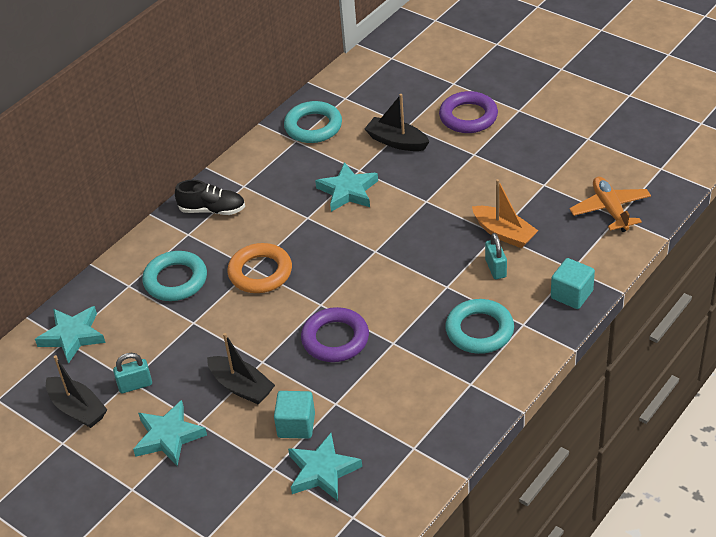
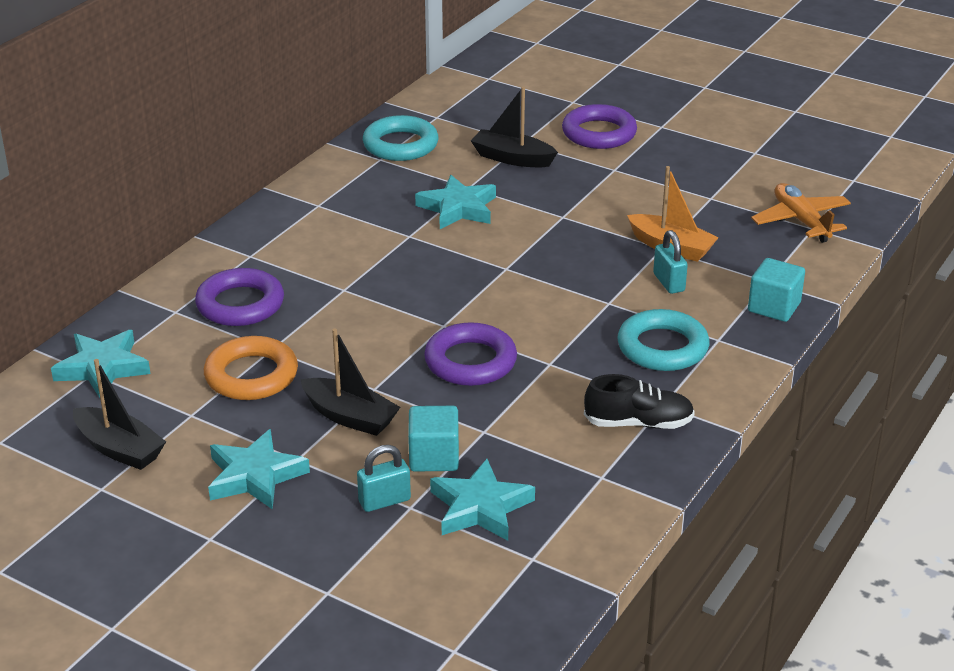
camera: 10 degrees left, 10 degrees down
(135, 385) = (199, 419): turquoise padlock -> turquoise padlock (384, 501)
(175, 280) = (240, 304): turquoise ring -> purple ring
(212, 210) = (279, 230): black shoe -> black shoe (638, 423)
(260, 272) = (355, 293): orange ring -> orange ring (251, 375)

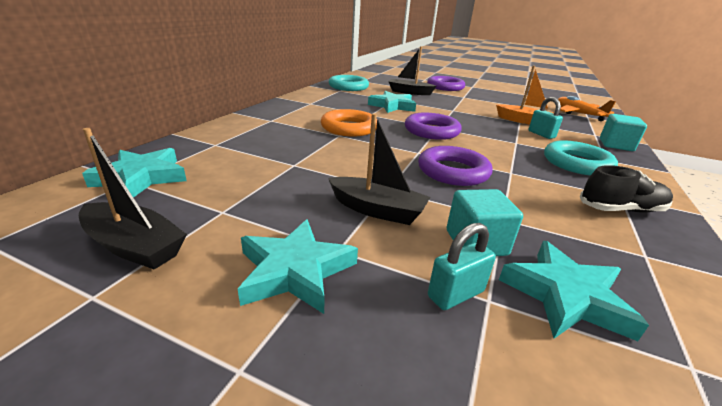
camera: 10 degrees left, 5 degrees down
(240, 304) = (266, 141): purple ring -> purple ring (431, 131)
(251, 375) = (279, 181): orange ring -> orange ring (349, 128)

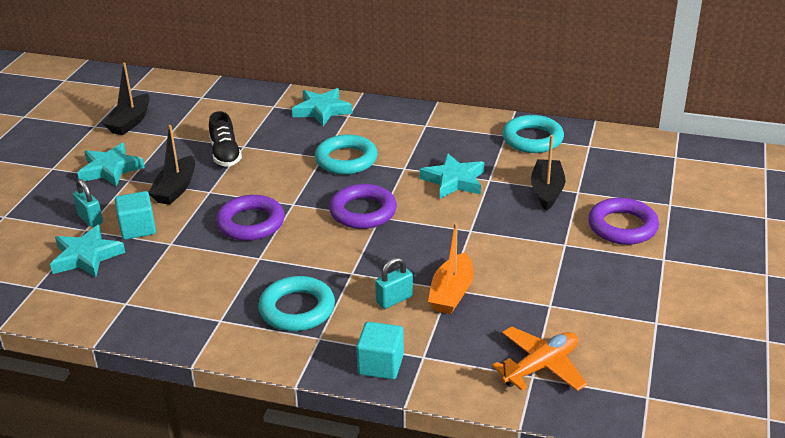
camera: 85 degrees right, 5 degrees up
(142, 177) = (207, 98): turquoise star -> turquoise star (322, 110)
(349, 128) = (346, 160): orange ring -> turquoise ring
(620, 209) = (192, 311): black shoe -> black shoe (225, 154)

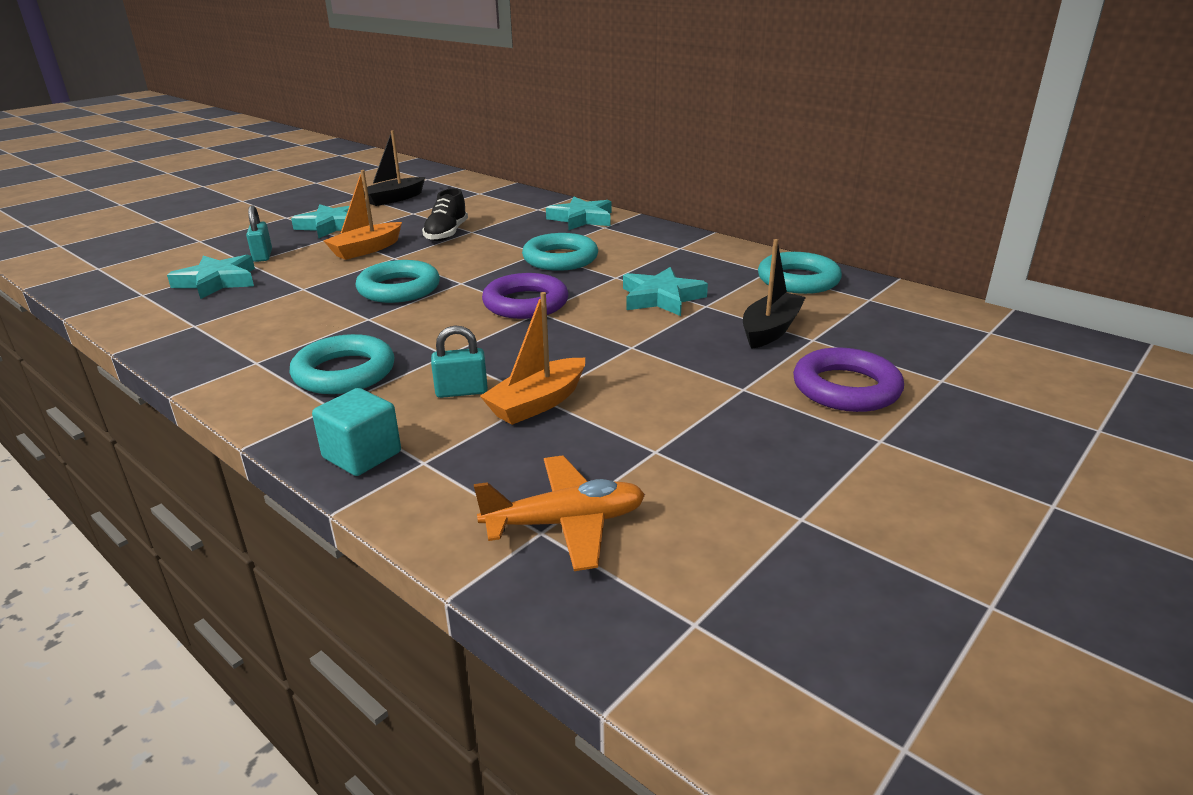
camera: 25 degrees right, 5 degrees down
(138, 228) = (291, 271): turquoise cube -> none
(175, 189) = (366, 249): black boat -> orange boat
(251, 223) = (399, 289): purple ring -> turquoise ring

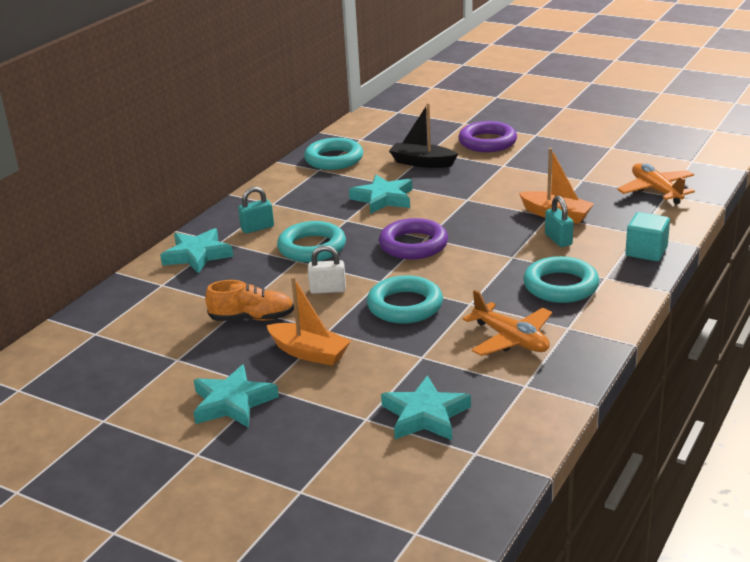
camera: 100 degrees left, 0 degrees up
(263, 256) = (343, 415): turquoise padlock -> turquoise padlock (257, 228)
(275, 329) = (511, 339): none -> orange plane
(394, 199) = (118, 389): black boat -> none
(446, 234) = (252, 318): black shoe -> orange shoe
(466, 261) = (328, 290): none -> white padlock

